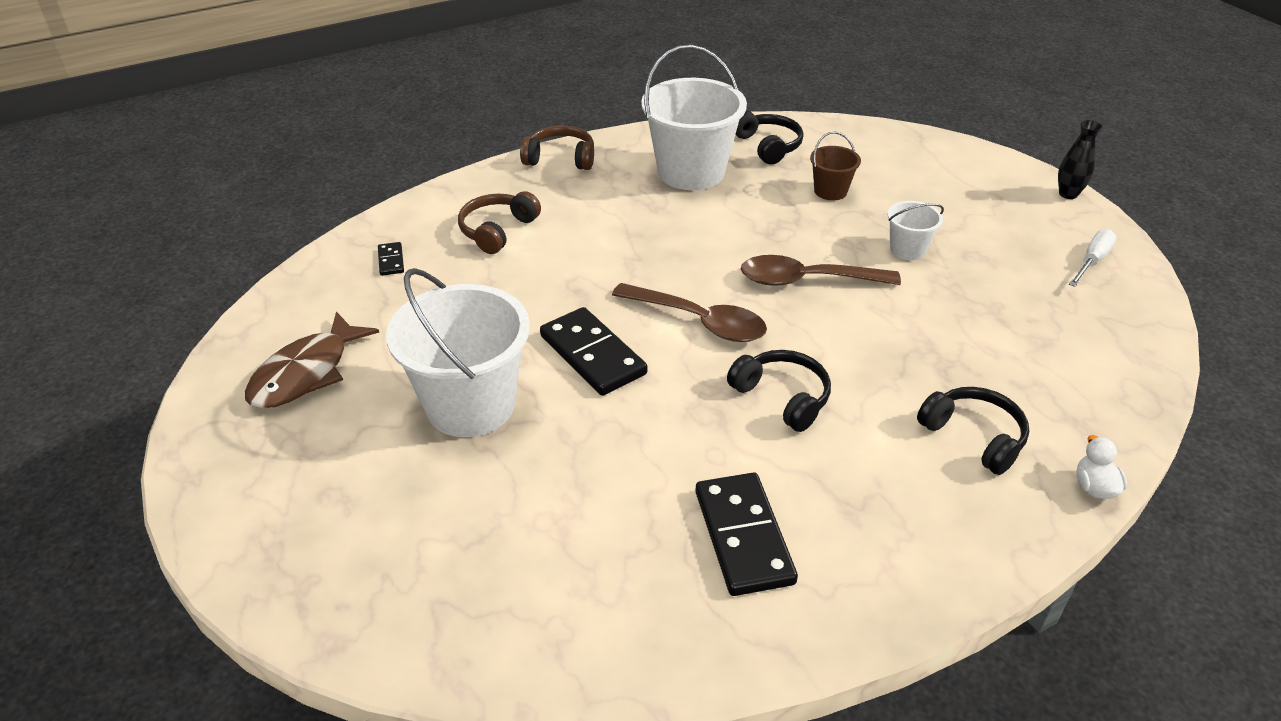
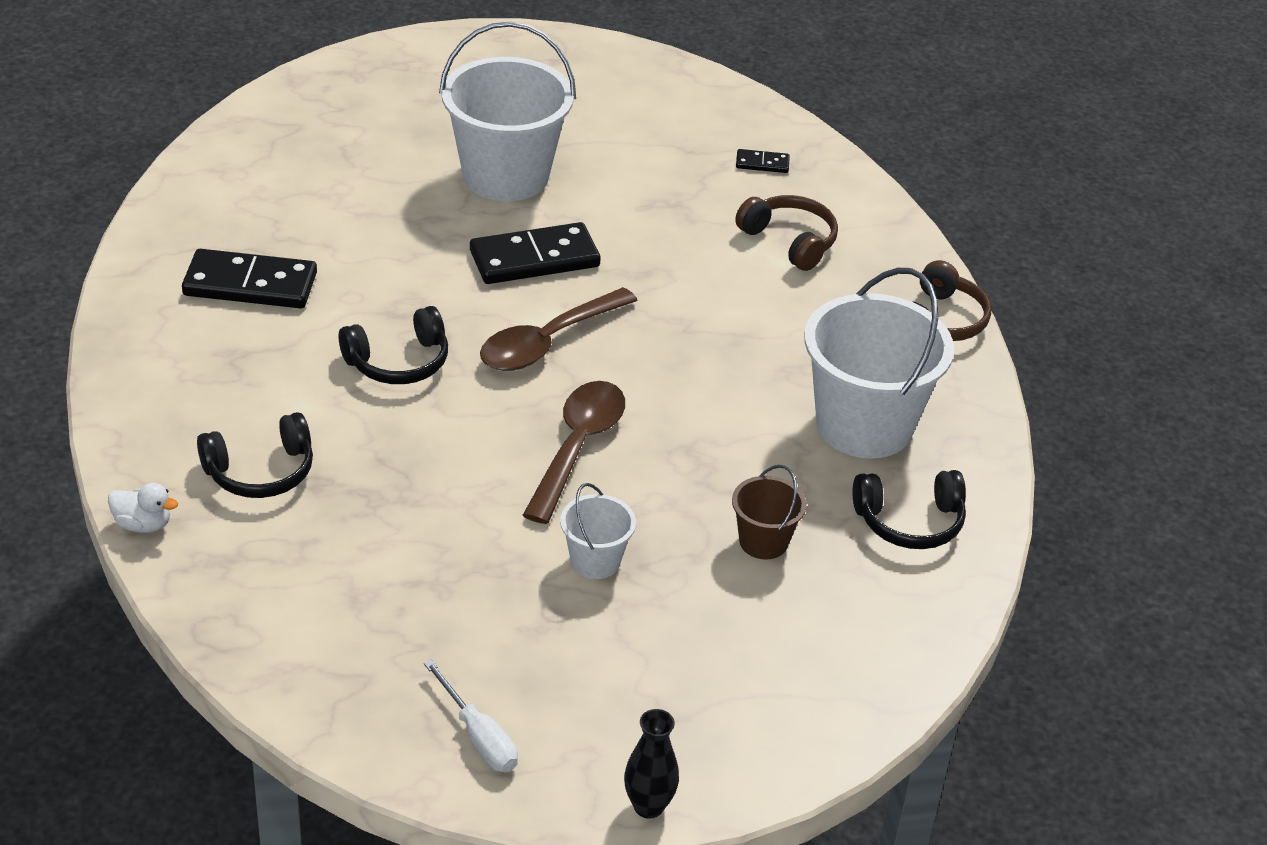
camera: 105 degrees right, 0 degrees up
(306, 373) = (602, 97): brown fish -> none

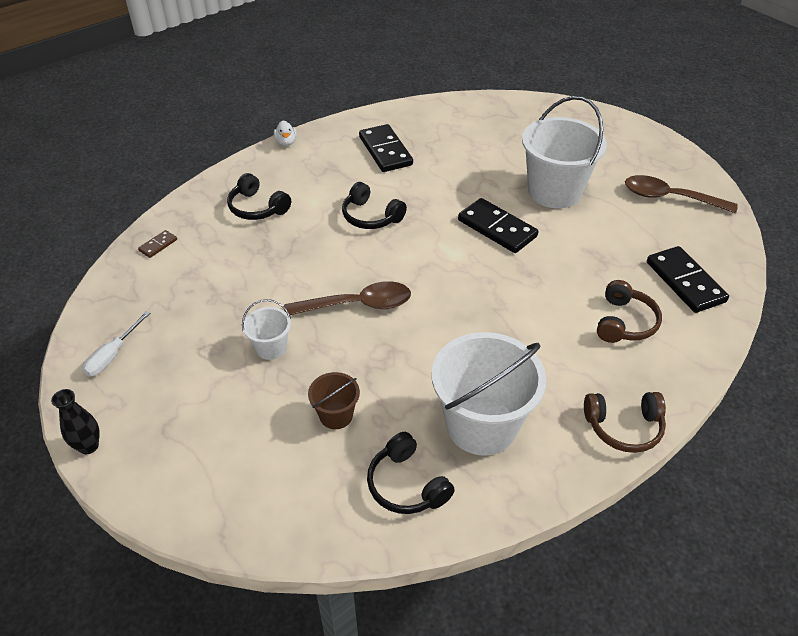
camera: 65 degrees right, 5 degrees up
(143, 524) = (199, 190): white duck -> white duck (286, 142)
(251, 616) = (158, 245): none -> brown domino
(547, 342) = (433, 260): brown spoon -> brown spoon (669, 198)
(762, 163) = (685, 282): black domino -> black domino, size x2.15

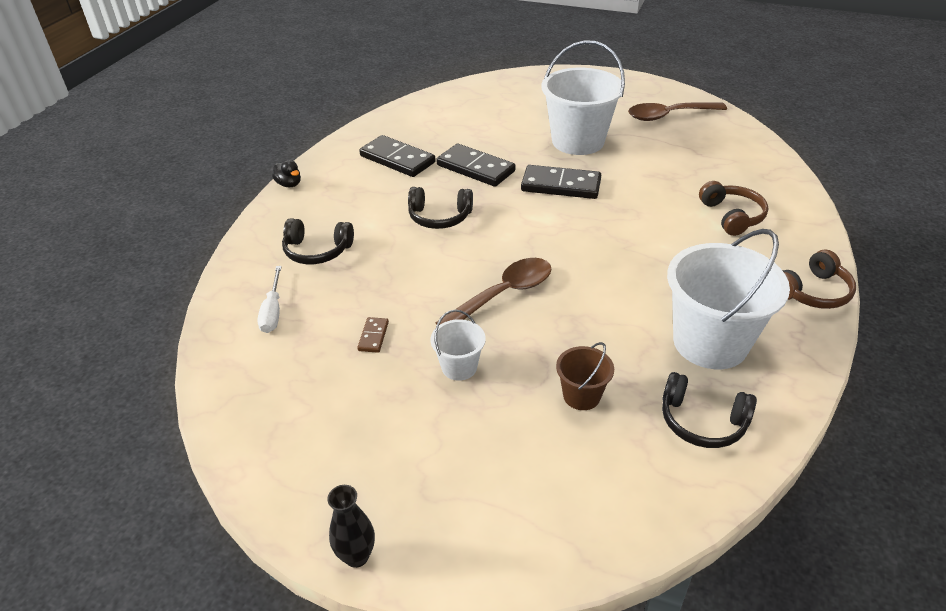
camera: 30 degrees left, 5 degrees down
(112, 355) = (293, 453): white screwdriver -> white screwdriver (273, 311)
(158, 245) = (239, 326): brown domino -> brown domino (373, 336)
(286, 142) = (289, 184): white duck -> black duck
(685, 282) = (742, 170): black domino -> black domino (475, 168)

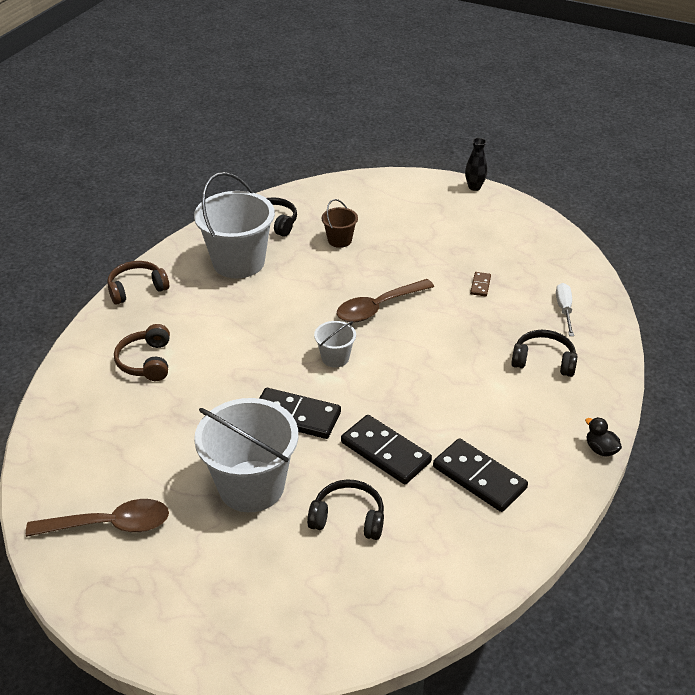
camera: 175 degrees left, 0 degrees up
(439, 217) = (429, 388): black headphones -> black headphones (348, 518)
(459, 367) = (417, 261): white bucket -> white bucket (335, 358)

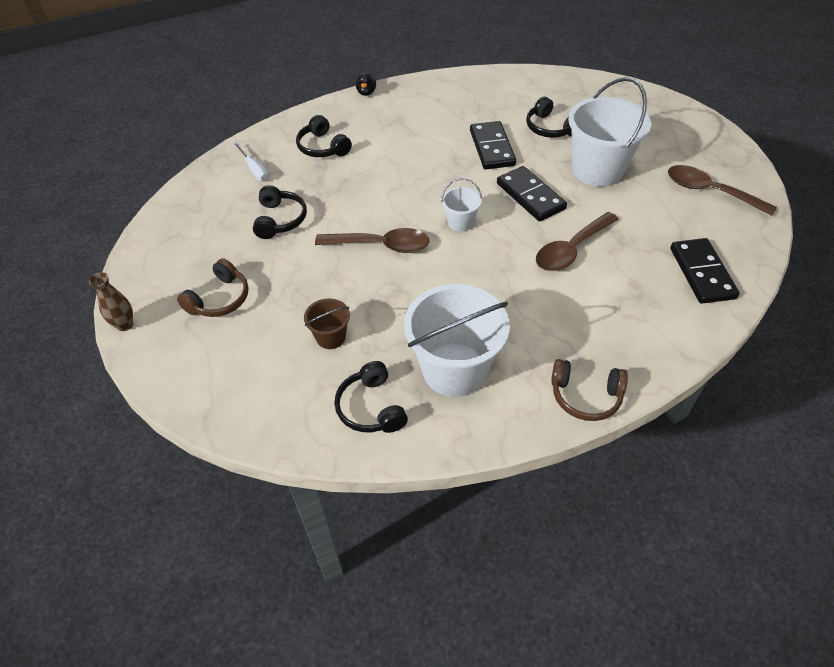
camera: 140 degrees left, 10 degrees up
(146, 361) = (621, 301): brown headphones -> brown headphones (219, 299)
(217, 383) = (571, 249): none -> brown spoon
(474, 187) = (125, 325): black vase -> brown vase
(479, 478) = (452, 111): black domino -> black domino (702, 273)
(480, 285) = (280, 220): brown domino -> black headphones
(564, 310) = (254, 170): white screwdriver -> white screwdriver turned 75 degrees counterclockwise

